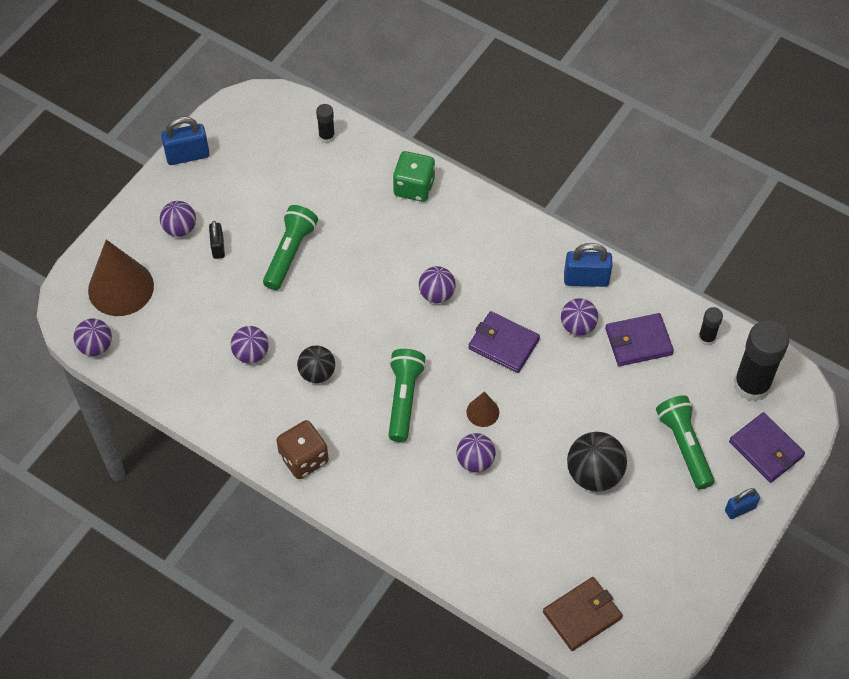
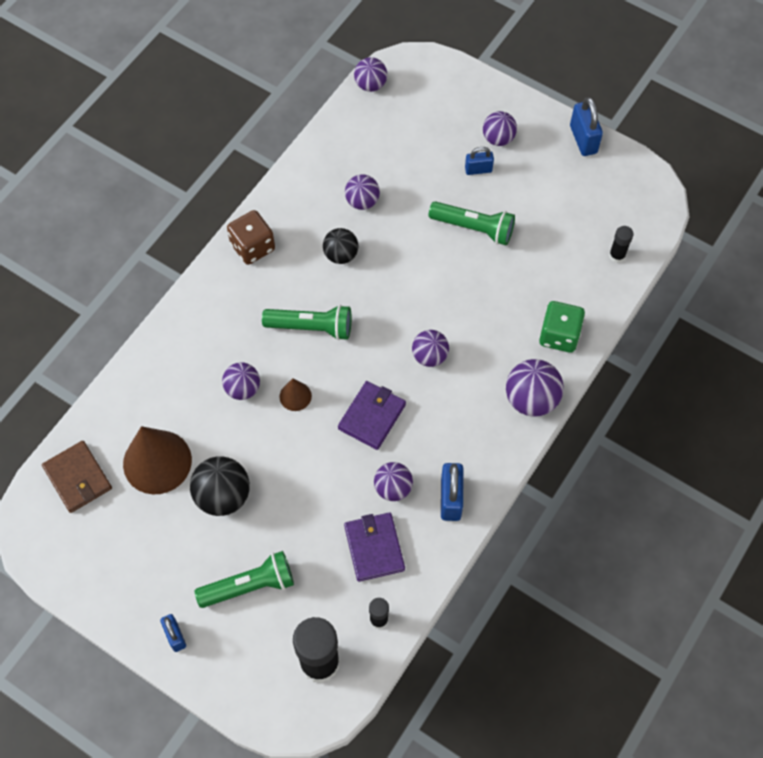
camera: 90 degrees right, 5 degrees up
(121, 288) = (431, 98): brown cone -> brown cone (157, 462)
(218, 247) = (478, 170): black padlock -> blue padlock
(482, 212) = (531, 399): none -> purple ball
(766, 449) = (242, 670): purple wallet -> none

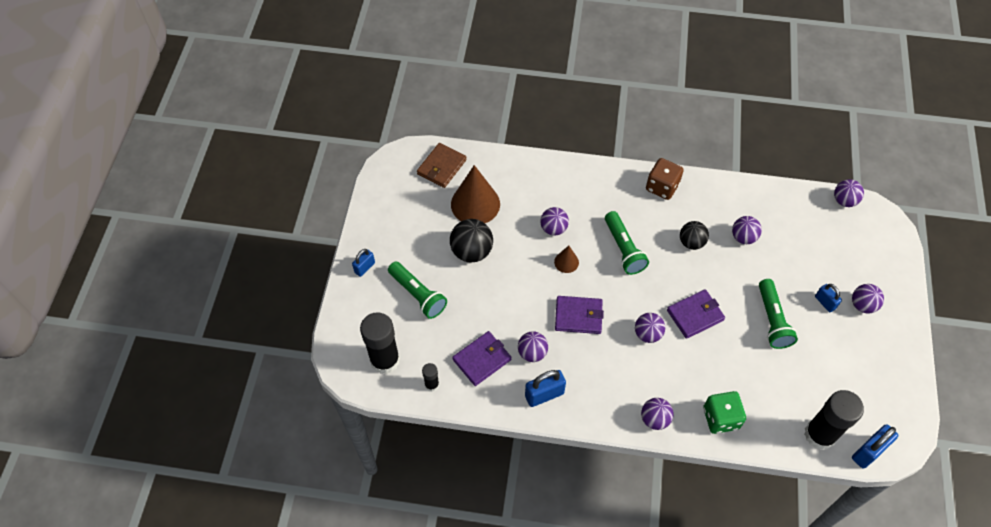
camera: 65 degrees right, 5 degrees down
(431, 298) = (695, 315): none -> purple wallet
(531, 399) = (654, 419): purple ball -> purple ball, size x0.66
(583, 139) = (908, 367): blue padlock -> blue padlock (868, 452)
(617, 255) = (819, 435): black glue stick -> black glue stick, size x2.08

